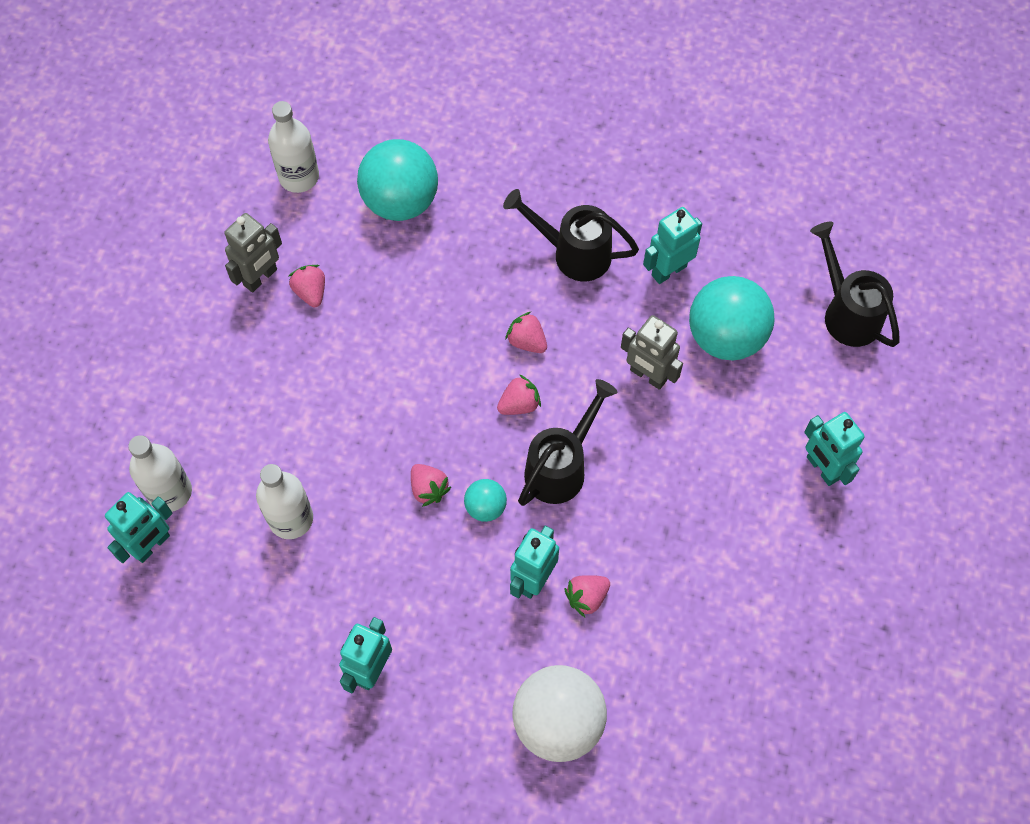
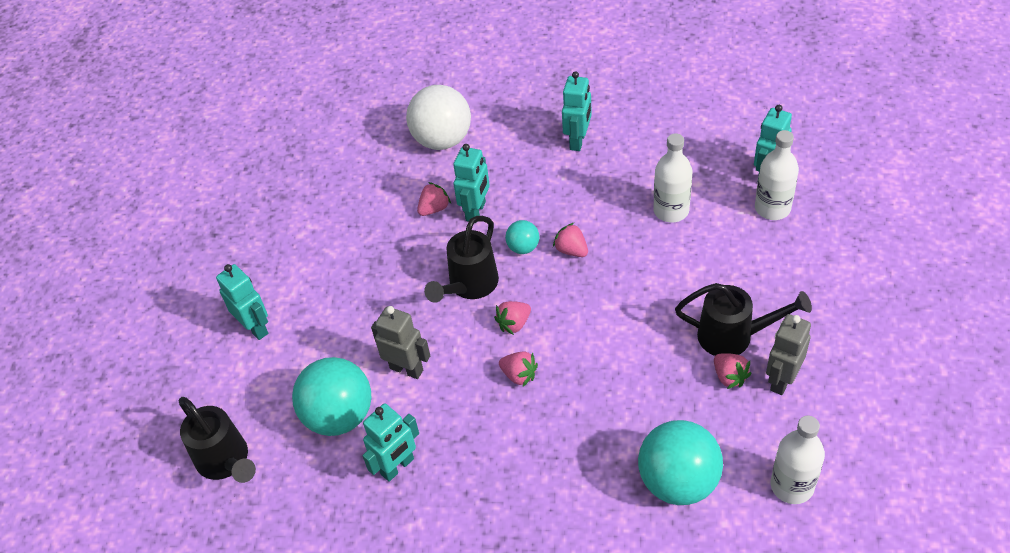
camera: 175 degrees right, 15 degrees down
(574, 253) = (492, 464): black watering can -> black watering can (733, 336)

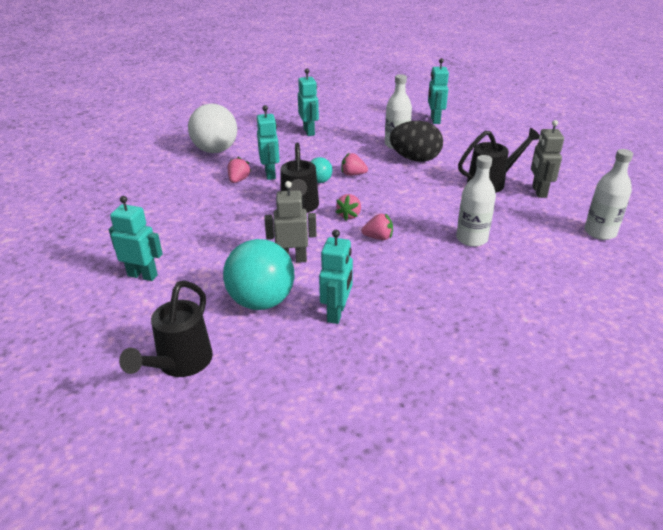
camera: 35 degrees left, 15 degrees down
(226, 461) = (180, 363): black watering can -> black watering can turned 90 degrees clockwise
(672, 250) = (415, 159): none -> black egg
(678, 481) = (535, 253): turquoise ball -> none
(729, 377) = (509, 199): pink strawberry -> none
(772, 208) = (452, 131): white bottle -> white bottle (471, 239)

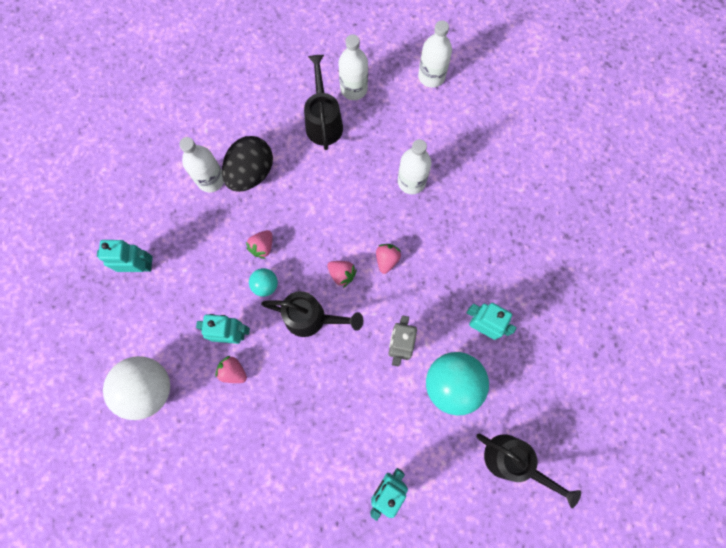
camera: 75 degrees left, 40 degrees up
(435, 120) = (164, 115): turquoise robot -> none
(539, 192) = (353, 89): grey robot -> white bottle

